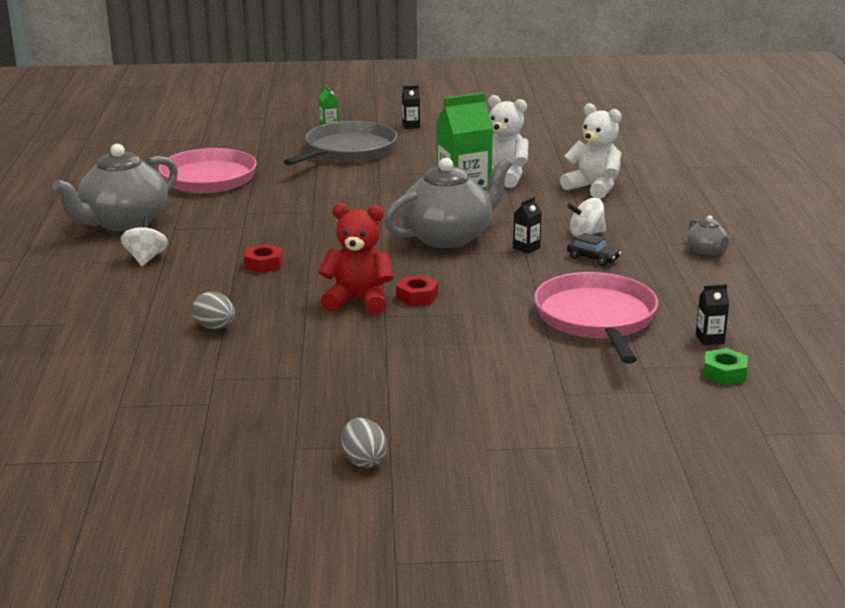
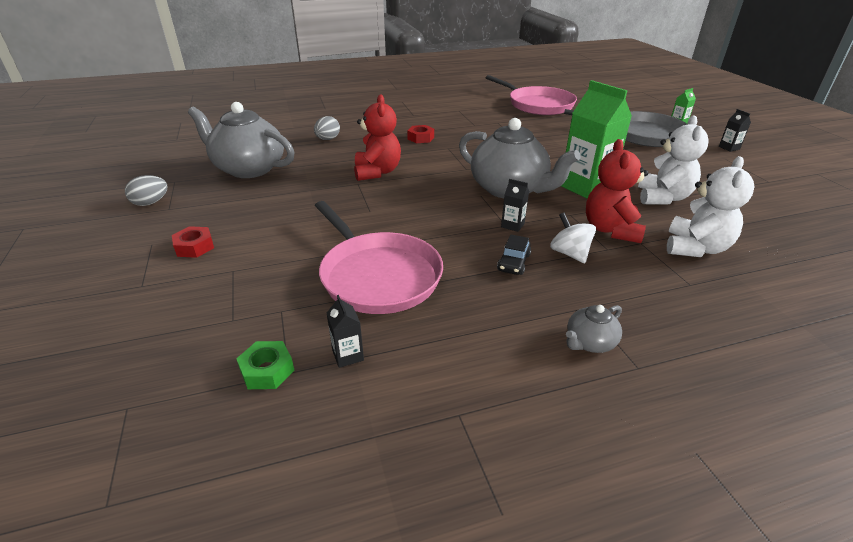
camera: 75 degrees right, 10 degrees up
(123, 222) = (457, 98): grey teapot -> grey teapot (248, 169)
(146, 258) = (412, 110): white spinning top -> none
(417, 296) = (392, 190): red nut -> red nut (194, 247)
(552, 210) = (611, 230): none -> red teddy bear
(596, 319) = (377, 275): pink pan -> pink pan turned 75 degrees clockwise

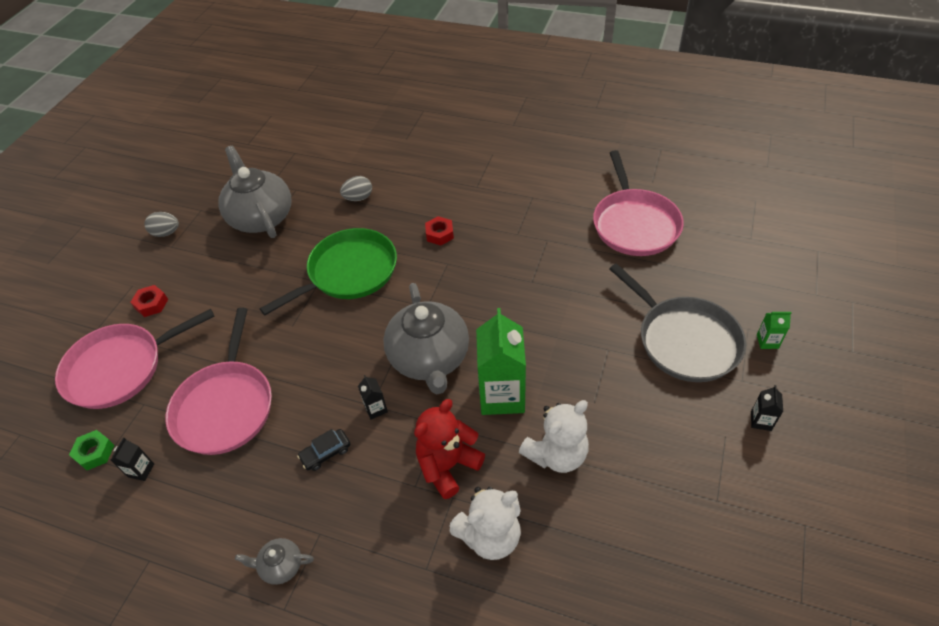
camera: 40 degrees right, 15 degrees up
(214, 299) = (120, 368): none -> pink pan
(377, 172) = (348, 272): red teddy bear -> green pan
(569, 253) = (378, 471): white spinning top -> none

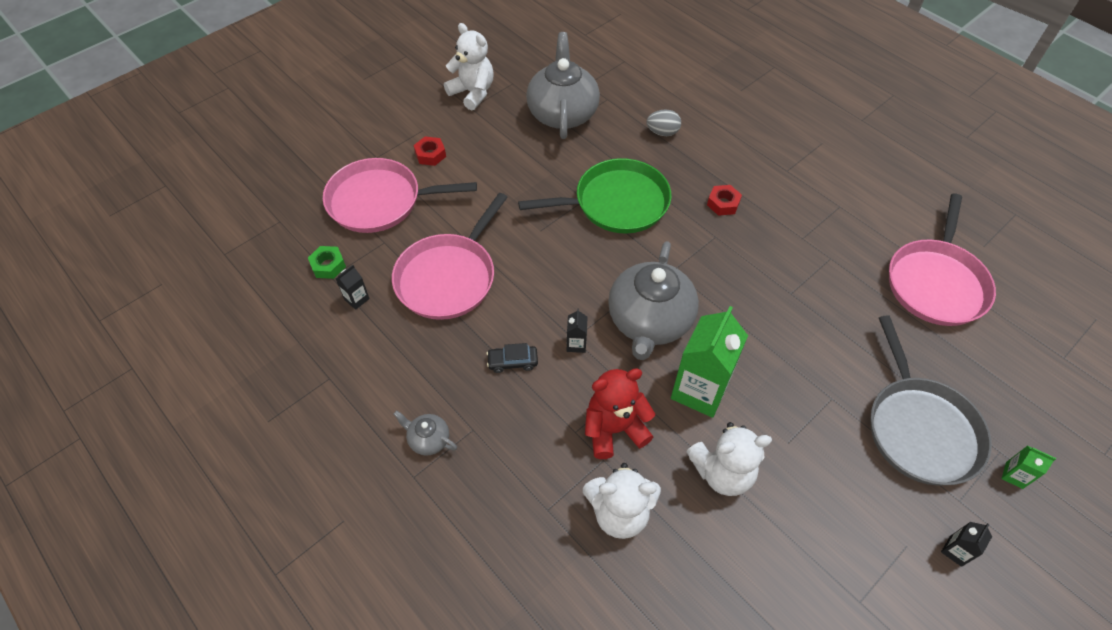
camera: 25 degrees right, 5 degrees up
(166, 233) = (472, 93): grey egg -> white teddy bear

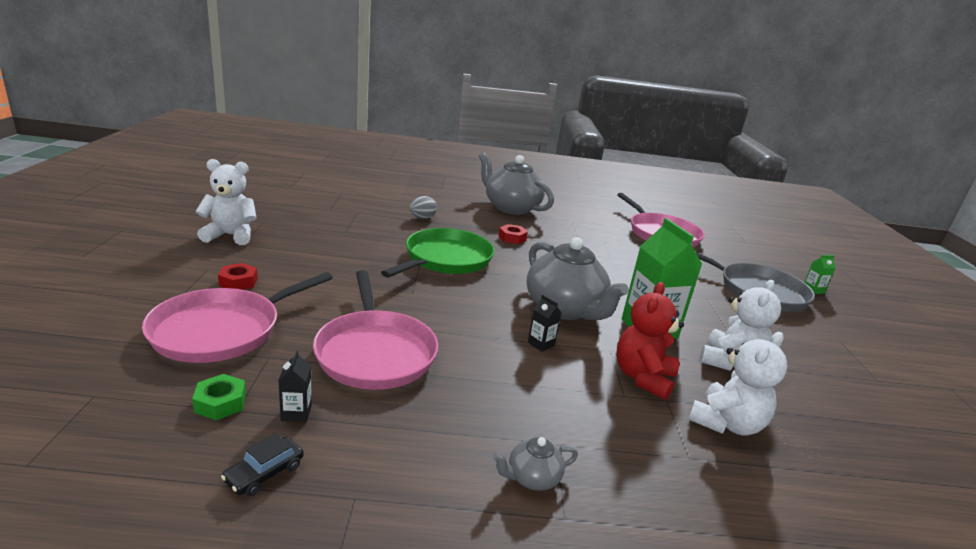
camera: 50 degrees left, 30 degrees down
(512, 362) = (514, 379): black car -> black car (264, 473)
(562, 113) = (332, 227): grey teapot -> grey teapot (510, 208)
(955, 551) = (855, 331): black carton -> none

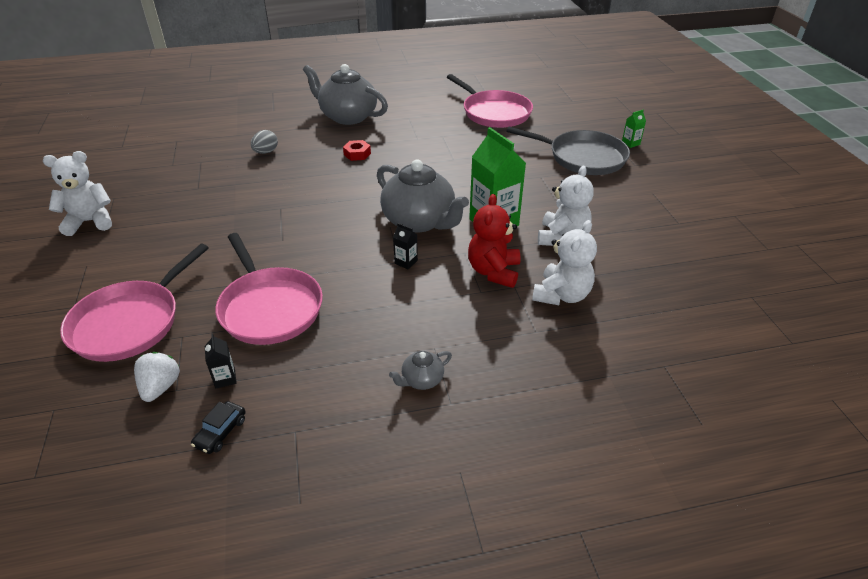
camera: 10 degrees left, 15 degrees up
(220, 403) = (160, 387): green nut -> white strawberry
(238, 282) = (122, 271): red nut -> none
(445, 259) = (302, 195): green pan -> none

